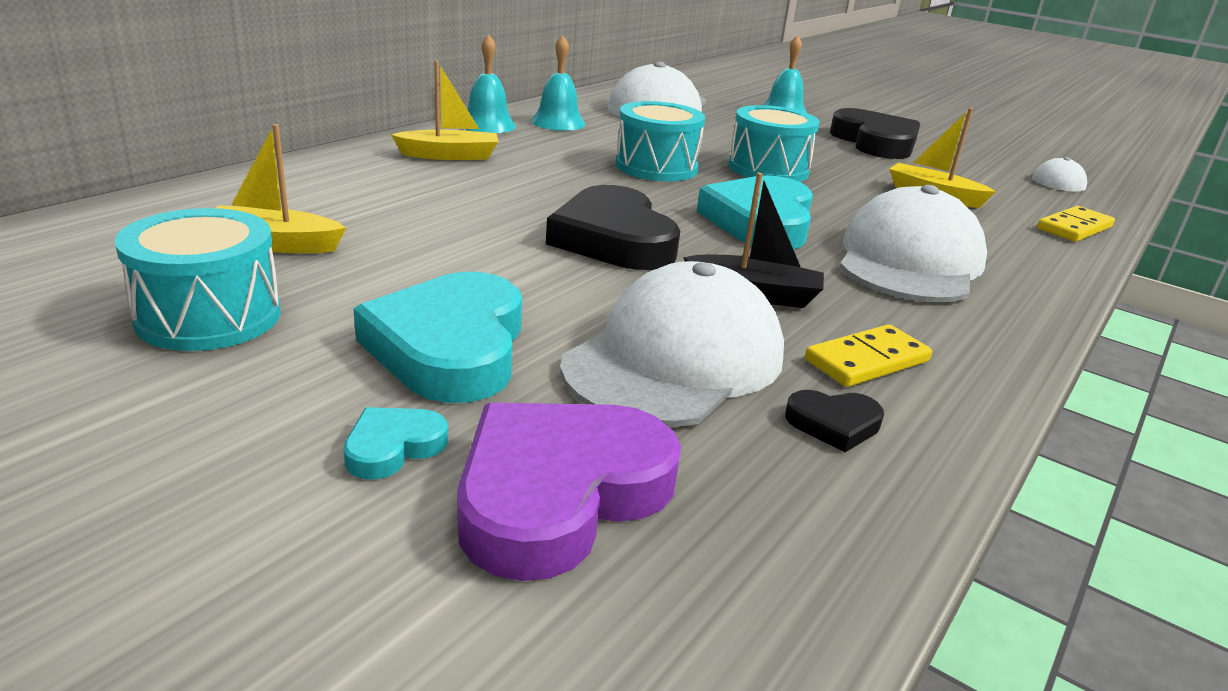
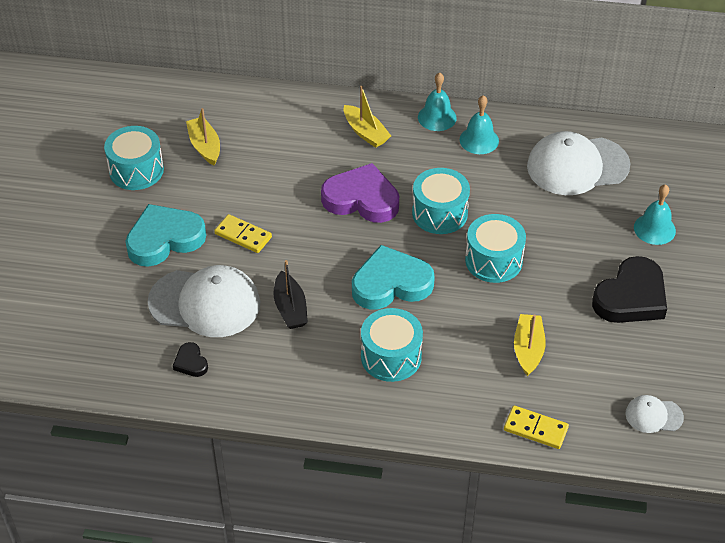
camera: 65 degrees right, 20 degrees up
(393, 447) = (95, 258): turquoise heart -> none
(559, 493) = (98, 306): purple heart -> purple heart (361, 199)
(613, 239) = (310, 239): black heart -> none
(866, 360) = (253, 362): yellow domino -> yellow domino (243, 235)
(909, 261) = (391, 356): white cap -> turquoise drum

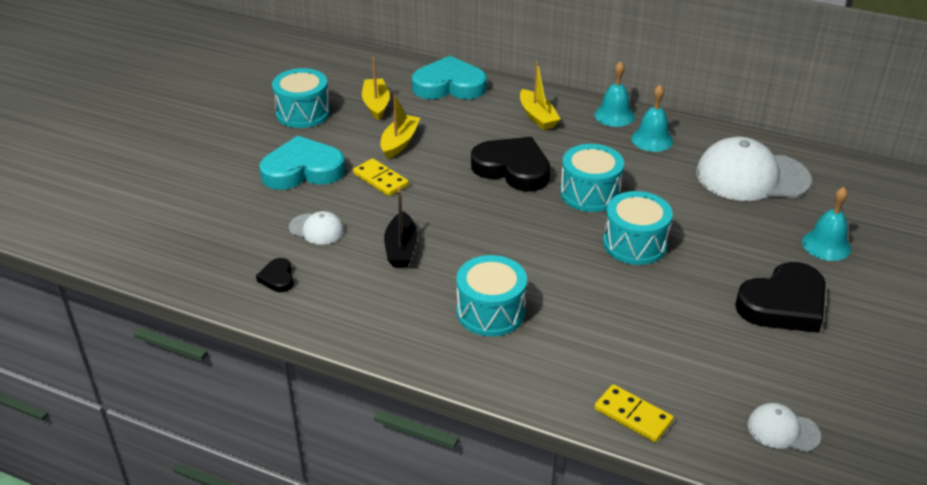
camera: 15 degrees right, 10 degrees down
(205, 303) = (317, 229): white cap -> white cap, size x0.48
(361, 199) = (512, 169): purple heart -> black heart
(391, 283) = (516, 245): turquoise heart -> turquoise heart (449, 85)
(528, 349) = (648, 333): yellow boat -> yellow boat (399, 142)

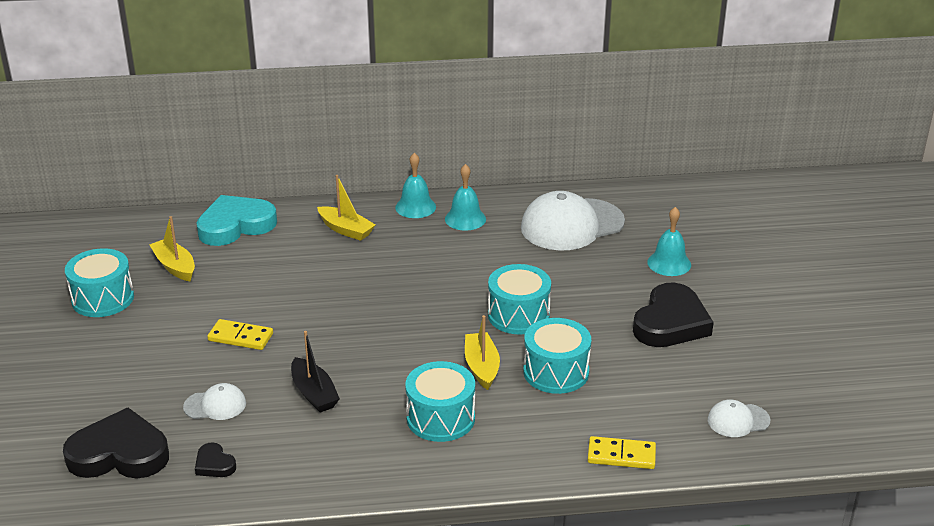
camera: 30 degrees left, 5 degrees down
(302, 170) = (152, 355): turquoise heart -> none
(399, 142) = (230, 296): yellow boat -> yellow boat (481, 367)
(512, 169) = (360, 285): black heart -> black heart (119, 453)
(590, 193) = (447, 284): turquoise drum -> turquoise drum (556, 372)

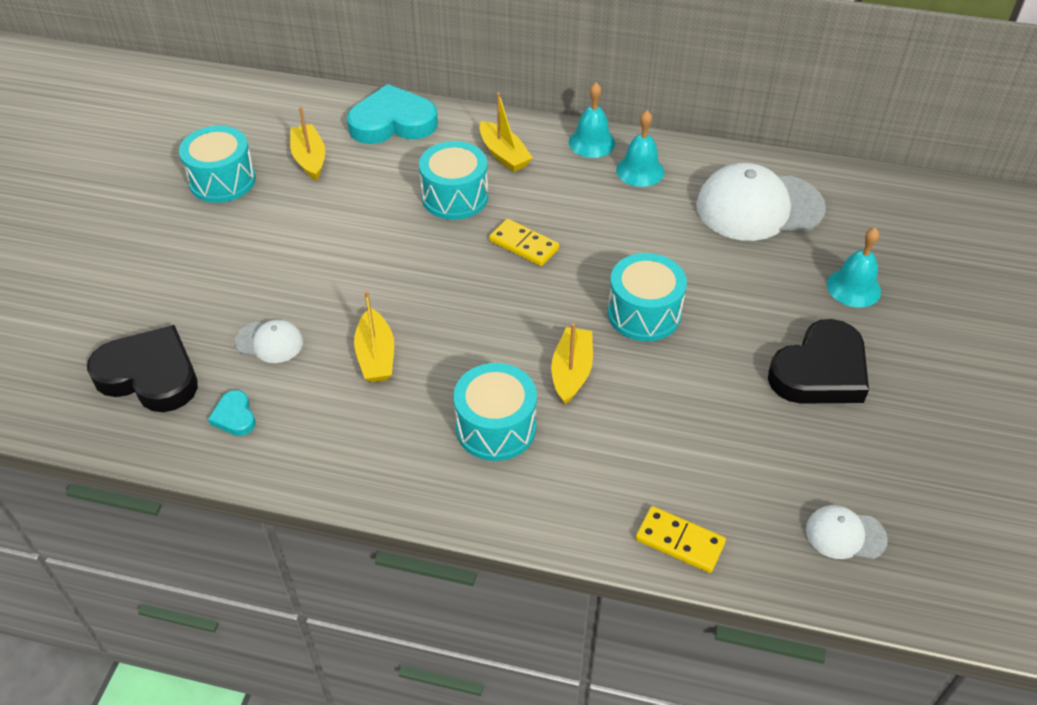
camera: 20 degrees right, 15 degrees up
(214, 464) = (234, 416): black heart -> turquoise heart
(240, 337) = (334, 263): yellow domino -> yellow domino (524, 245)
(314, 393) = (376, 356): black boat -> yellow boat
(556, 372) = (653, 402): turquoise drum -> turquoise drum (455, 197)

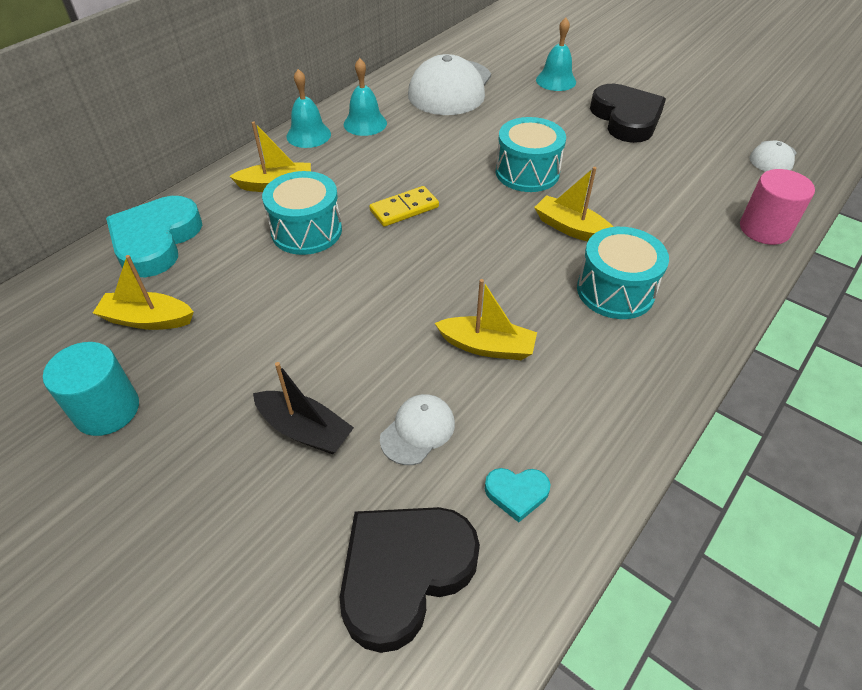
camera: 65 degrees left, 0 degrees up
(222, 180) = (107, 410): turquoise drum -> turquoise cylinder
(245, 281) = (305, 430): none -> black boat
(679, 541) = (764, 229): yellow domino -> pink cylinder

